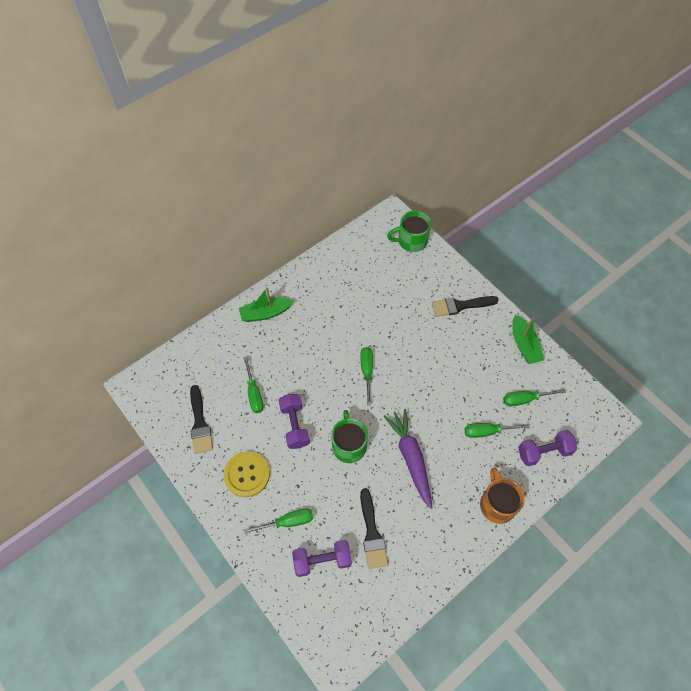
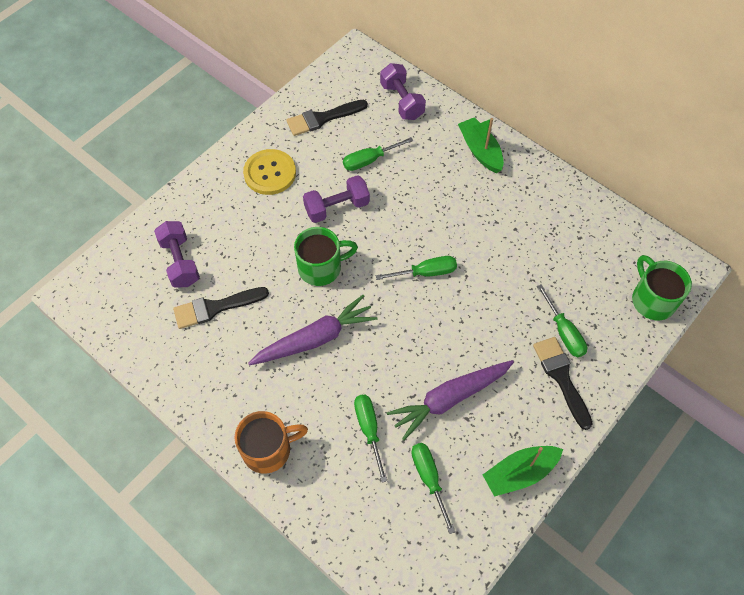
camera: 80 degrees right, 0 degrees up
(288, 522) = (220, 221): green screwdriver -> green screwdriver (563, 332)
(469, 376) = (449, 399): none -> purple carrot
(544, 452) = (352, 509): purple dumbbell -> purple dumbbell (401, 101)

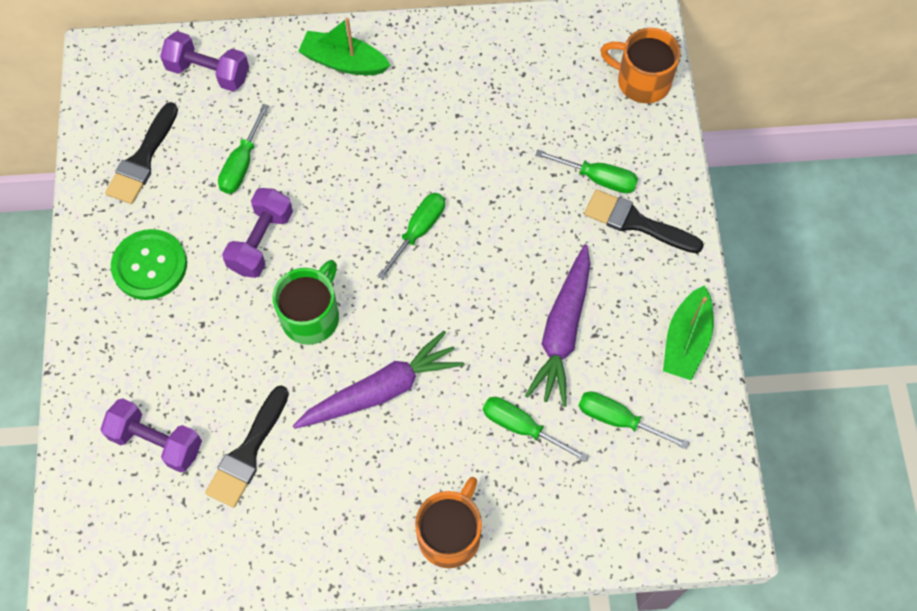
camera: 45 degrees left, 5 degrees up
(270, 173) = (150, 266): yellow button -> green button
(315, 338) = (381, 390): purple carrot -> purple carrot turned 45 degrees clockwise
(652, 300) = (641, 81): green mug -> orange mug

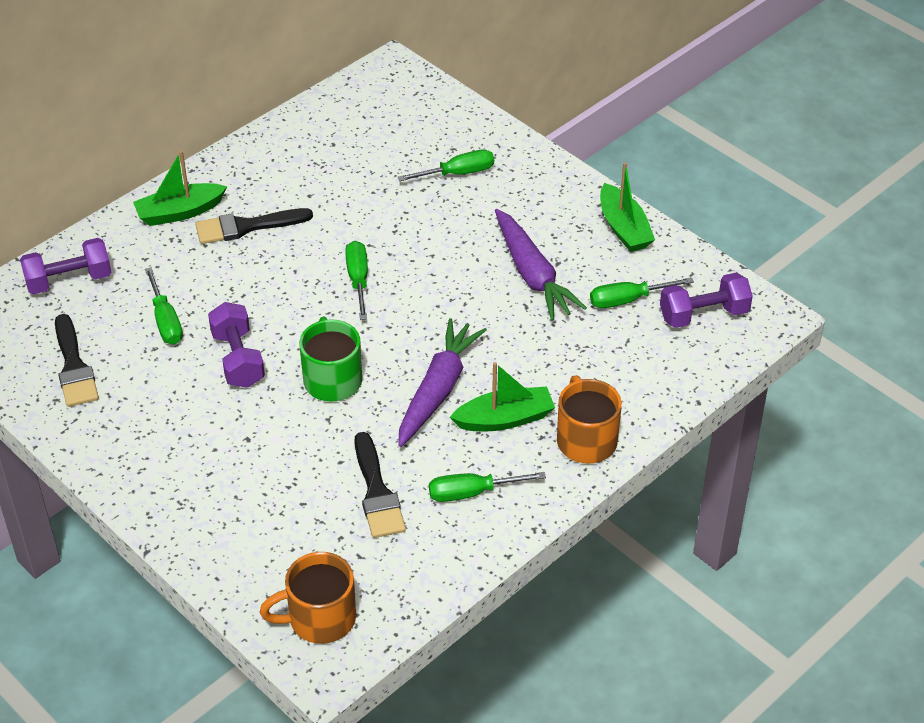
camera: 40 degrees left, 20 degrees down
(150, 266) = (159, 429): green button -> none
(156, 442) = (294, 534): purple dumbbell -> purple dumbbell (703, 315)
(405, 461) = (504, 419): none -> green boat
(522, 427) = (566, 346): green screwdriver -> green screwdriver (472, 493)
(636, 222) = (514, 183): black brush -> black brush (246, 227)
(641, 81) = (426, 101): orange mug -> orange mug (320, 619)

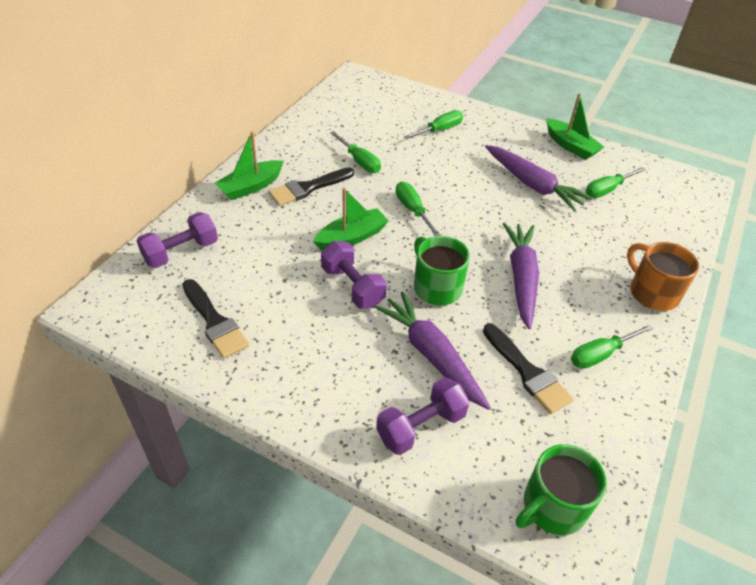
camera: 20 degrees left, 0 degrees up
(165, 320) = (277, 268): green screwdriver -> green screwdriver (359, 161)
(284, 451) = (431, 355): none -> purple carrot
(320, 619) = (552, 507): orange mug -> green mug
(504, 419) = (584, 290): green boat -> green boat (351, 237)
(703, 315) = (662, 190): purple dumbbell -> purple dumbbell (421, 426)

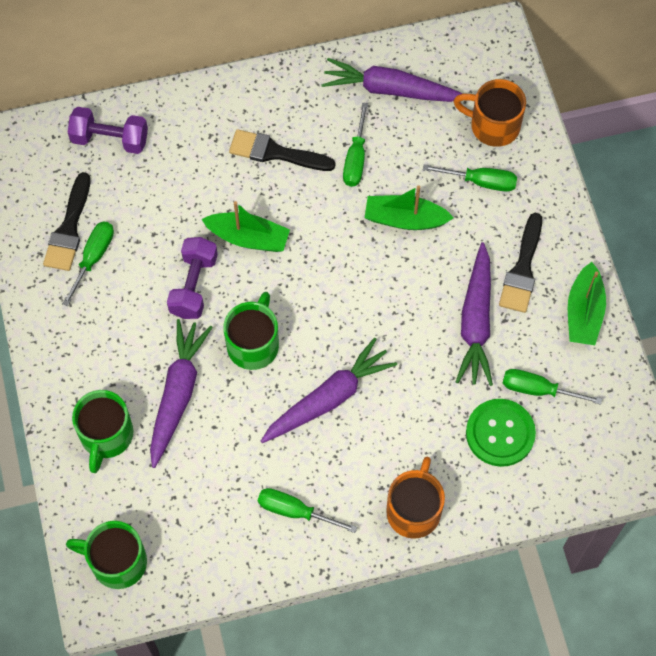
camera: 50 degrees right, 20 degrees up
(251, 186) = (232, 110): green boat -> green boat (405, 219)
(334, 124) = (390, 90): none -> purple carrot
(409, 107) = (493, 125): none -> orange mug
(413, 210) = (331, 254): green screwdriver -> green screwdriver (93, 258)
(421, 426) = (106, 436): purple dumbbell -> green mug
(527, 372) = (224, 471): black brush -> black brush (522, 269)
(625, 221) = (500, 433): none -> green button

